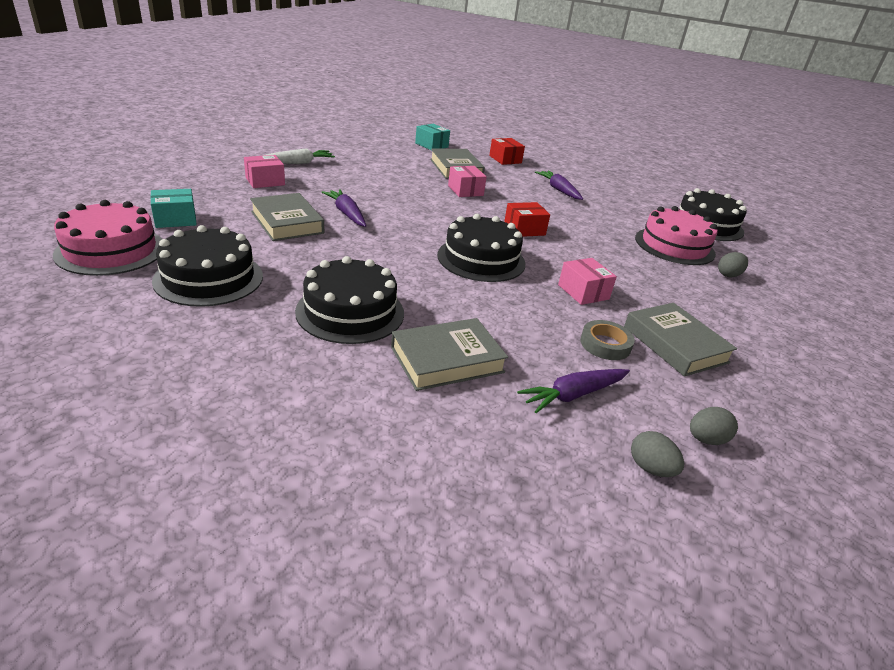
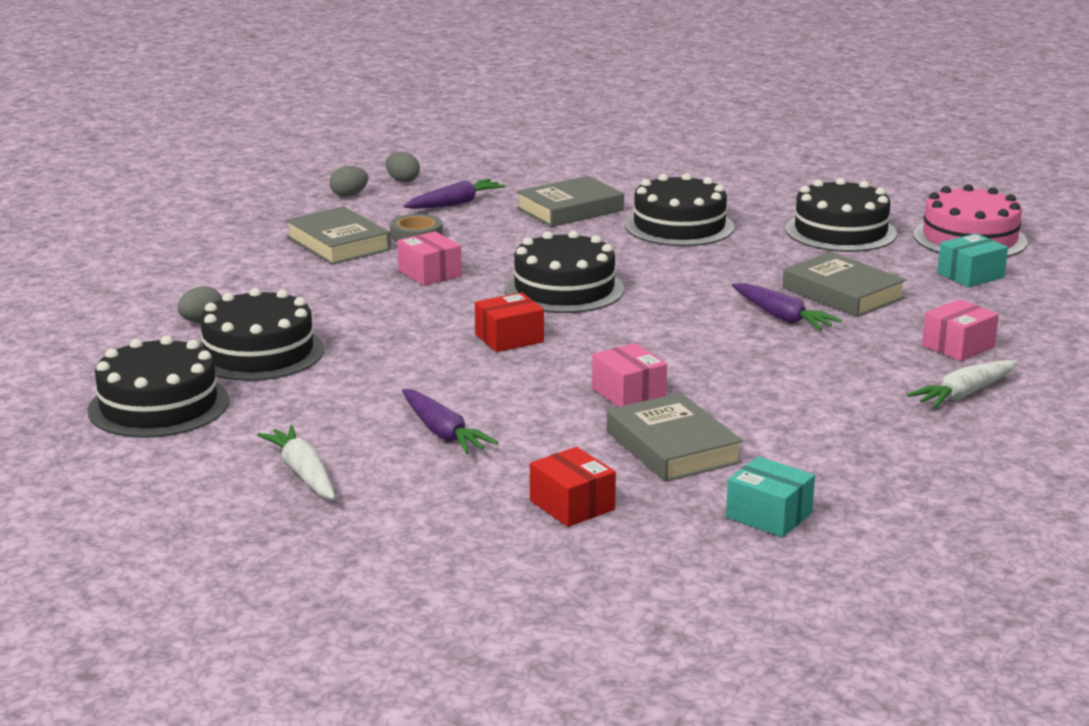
camera: 175 degrees right, 10 degrees down
(616, 186) = (303, 473): none -> white carrot
(674, 246) = (258, 352): pink cake -> black cake

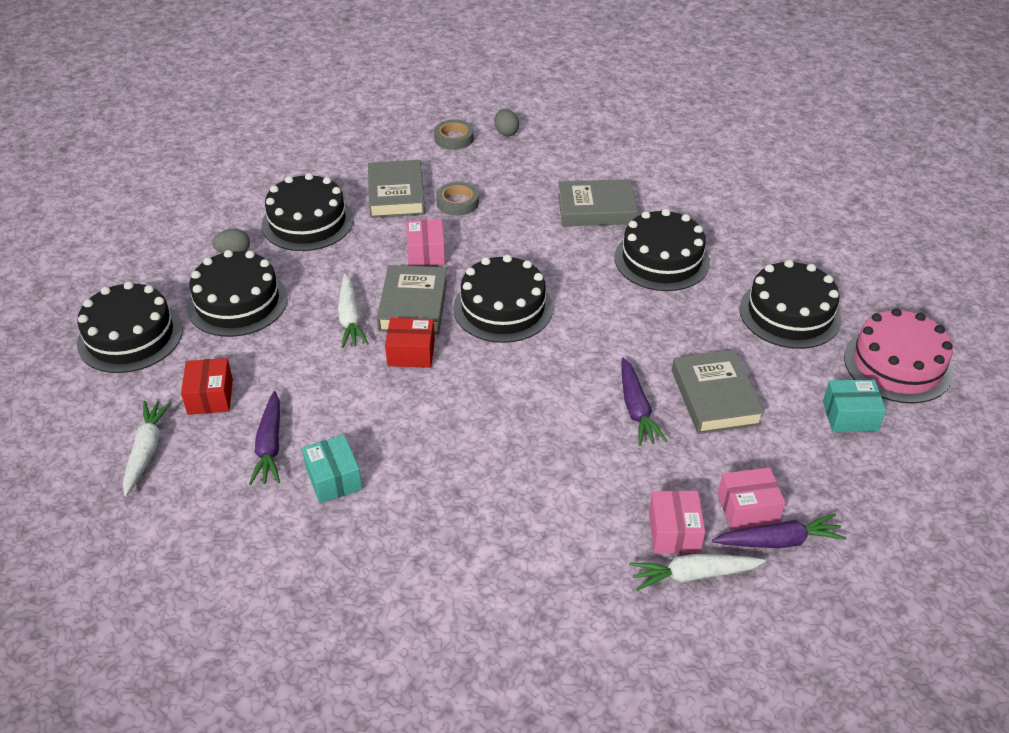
camera: 30 degrees right, 20 degrees up
(260, 282) = (307, 222): none -> black cake
(349, 195) = (454, 138): grey egg -> grey tape
(408, 332) = (350, 318): none -> white carrot
(455, 204) = (518, 173): purple carrot -> purple carrot (779, 541)
(572, 505) = (277, 571): red box -> red box (210, 396)
(628, 393) = (434, 456): pink box -> pink box (674, 532)
(672, 447) = (406, 536): grey book -> grey book (413, 305)
(769, 515) = (398, 654): turquoise box -> turquoise box (334, 479)

